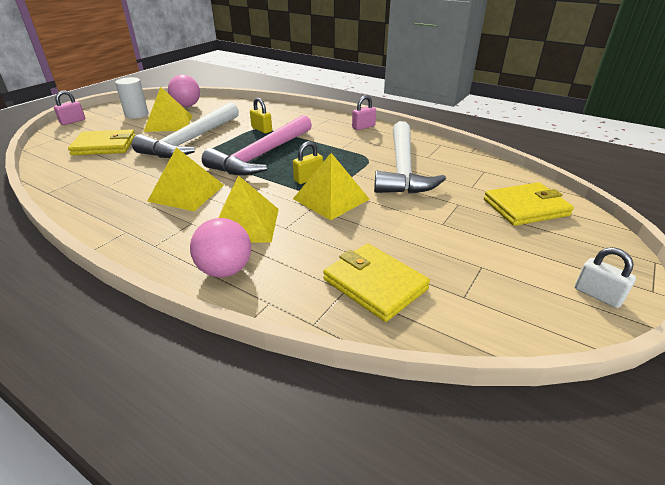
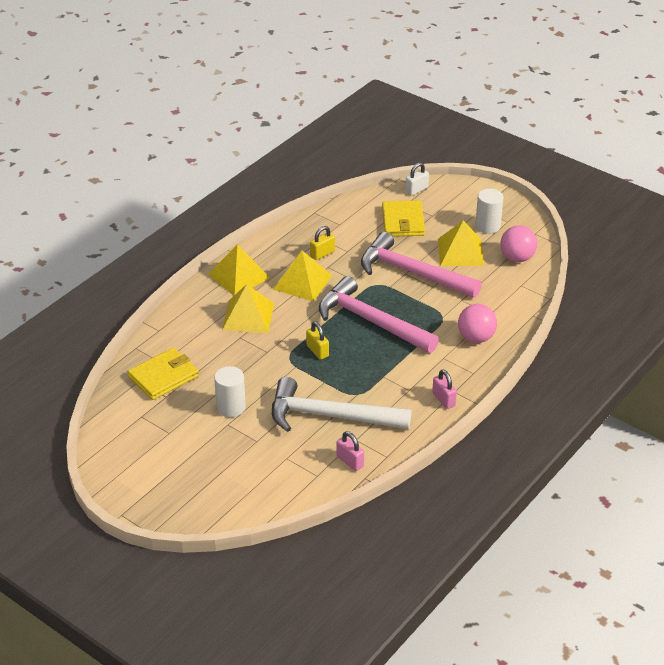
camera: 95 degrees right, 5 degrees up
(73, 121) = (467, 189): pink padlock -> pink padlock (350, 461)
(191, 140) = (412, 272): white hammer -> pink hammer
(225, 270) = (194, 310): pink ball -> pink ball (476, 338)
(261, 129) = (439, 319): yellow padlock -> yellow padlock (322, 254)
(331, 199) = (278, 363): yellow pyramid -> yellow pyramid (239, 276)
(414, 223) = (231, 407): none -> white cylinder
(525, 207) = (242, 484): yellow wallet -> none
(597, 295) = (125, 482): white padlock -> white padlock (416, 190)

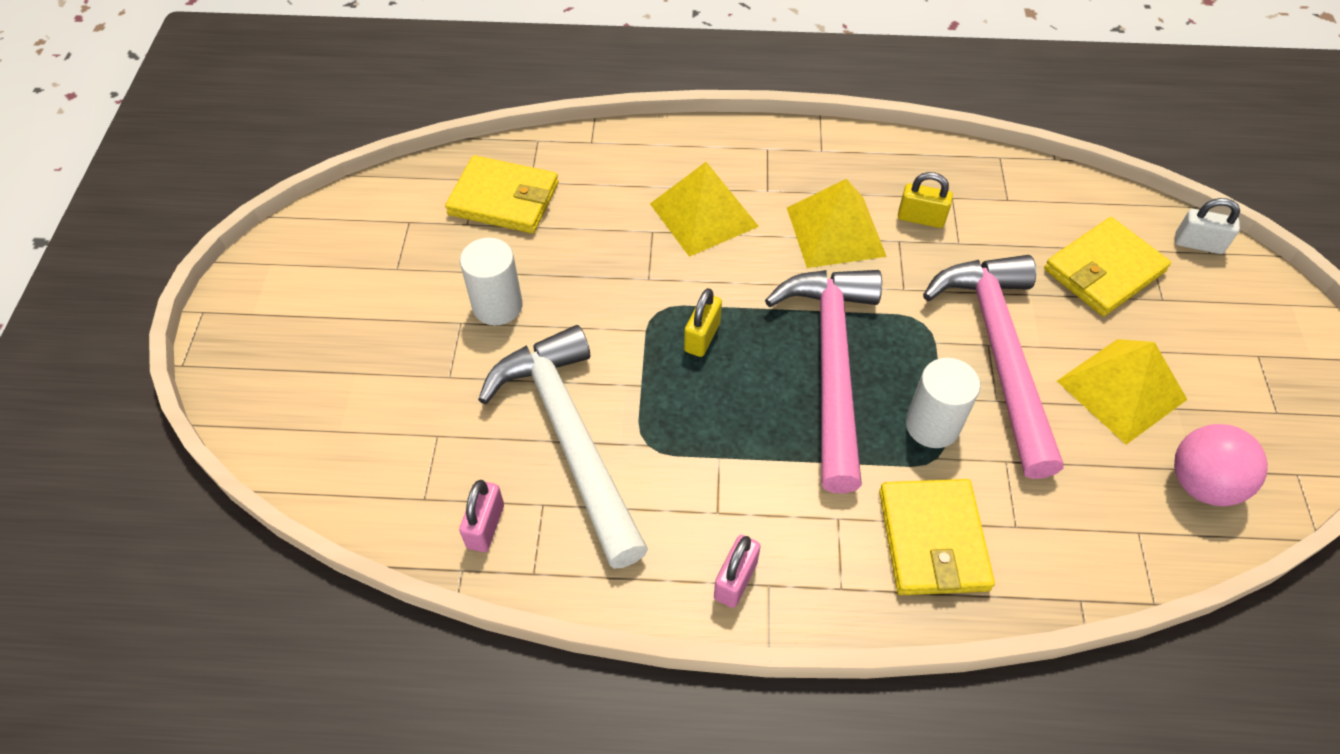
camera: 55 degrees right, 15 degrees up
(239, 276) = (777, 157): yellow pyramid -> none
(476, 338) = (933, 540): pink ball -> yellow wallet
(487, 226) = (1230, 391): white cylinder -> white cylinder (932, 425)

